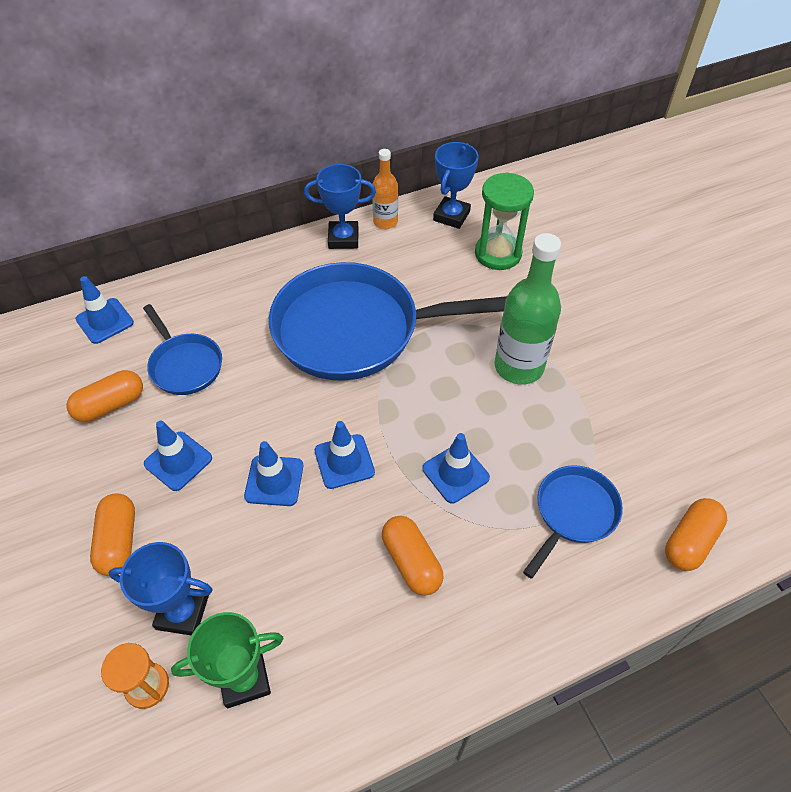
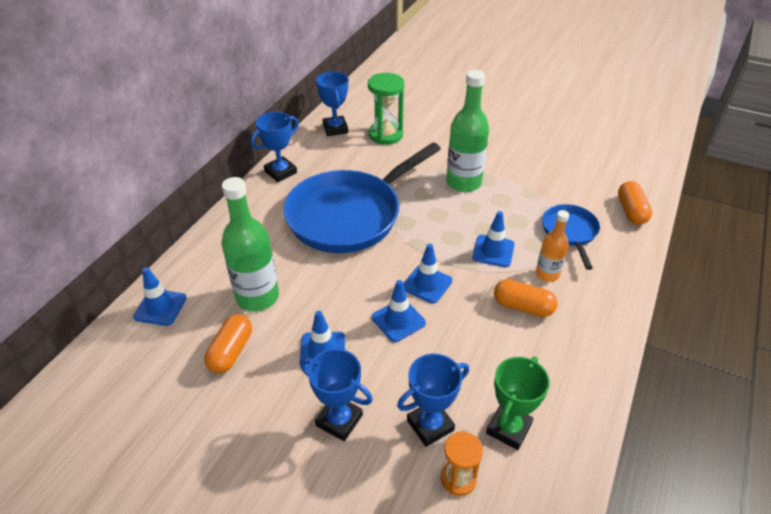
camera: 40 degrees left, 10 degrees down
(119, 541) = (339, 420): orange capsule -> blue trophy
(184, 365) = (257, 297): blue pan -> green bottle
(385, 222) = (297, 150): orange bottle -> orange bottle (547, 274)

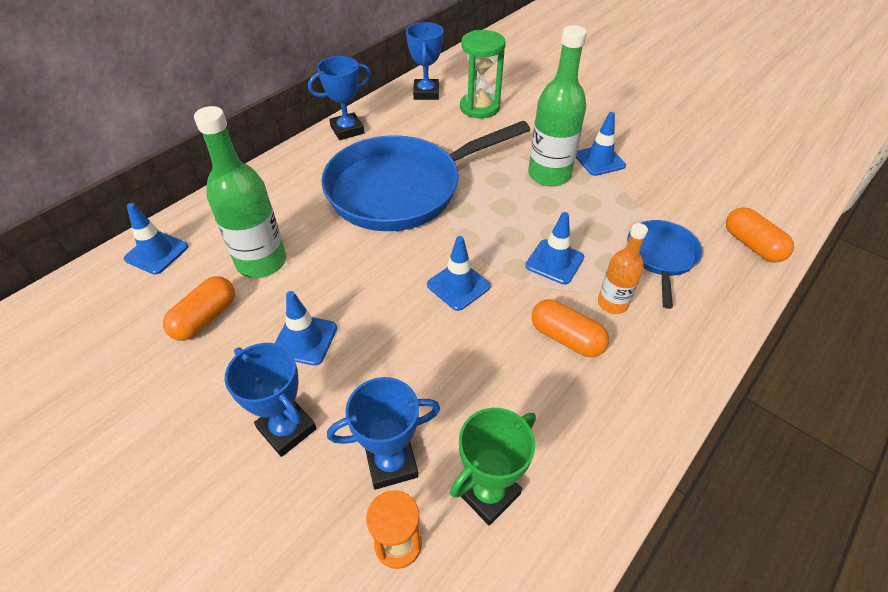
camera: 15 degrees right, 5 degrees up
(398, 320) = (407, 322): blue traffic cone -> blue traffic cone (599, 160)
(631, 211) = (752, 245): orange capsule -> orange capsule turned 45 degrees counterclockwise

